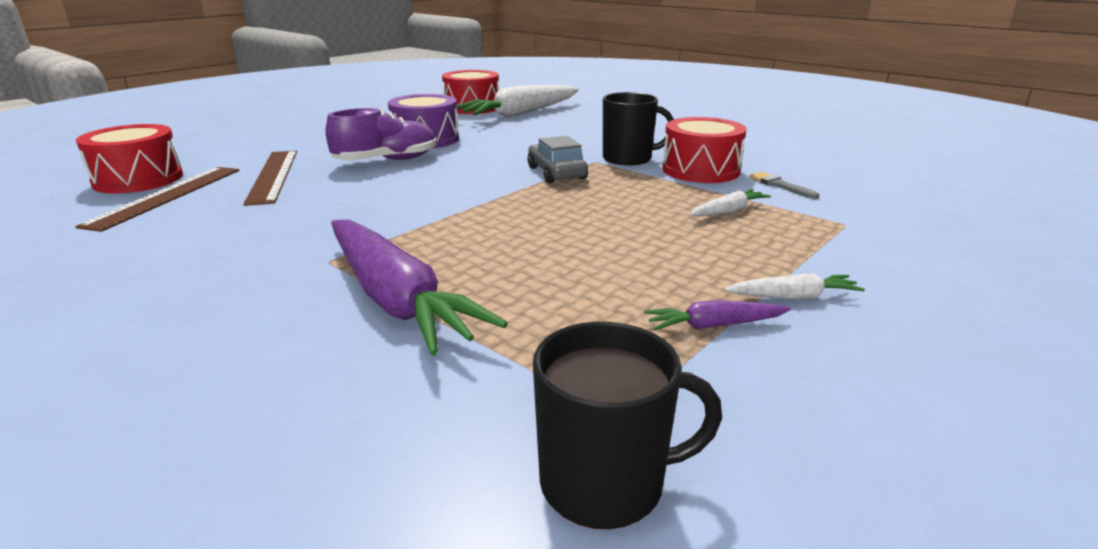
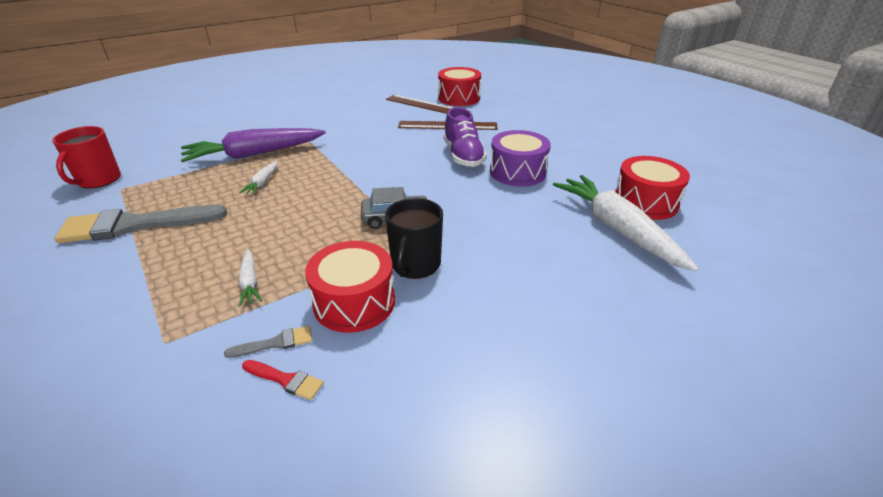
camera: 105 degrees right, 10 degrees up
(605, 483) = (98, 180): black mug -> red mug
(714, 325) = (136, 225): purple carrot -> grey brush
(793, 297) = (122, 260): white carrot -> white carrot (262, 182)
(804, 176) = (285, 380): none -> red brush

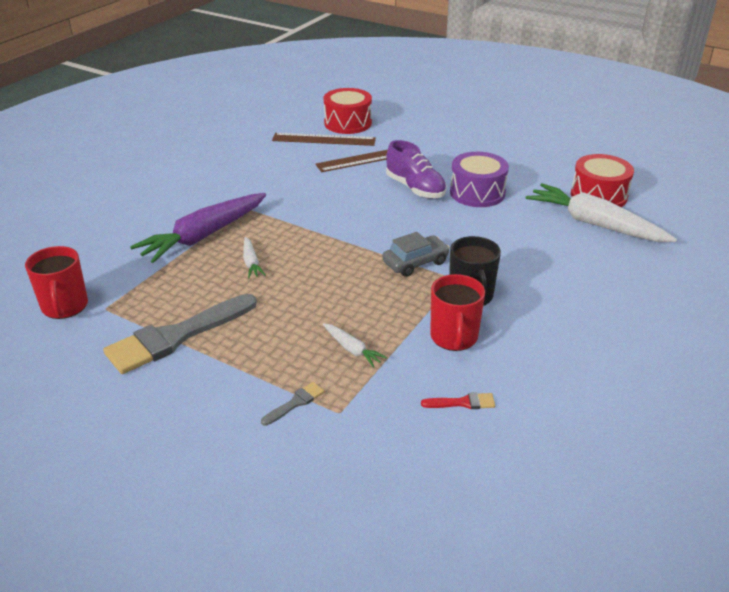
camera: 25 degrees left, 0 degrees up
(275, 343) = (427, 383): grey brush -> grey brush (295, 403)
(354, 302) = (454, 337): red drum -> red mug

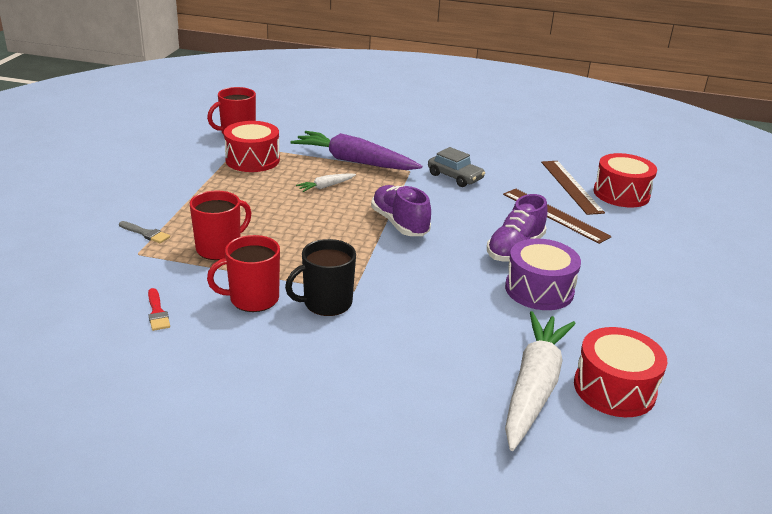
camera: 70 degrees right, 5 degrees down
(153, 303) = (252, 160): none -> red drum
(177, 336) = (215, 175): grey brush -> none
(349, 234) = (399, 223): none -> purple shoe
(352, 349) = (219, 248): white carrot -> red mug
(415, 262) = (369, 265): grey car -> grey car (455, 177)

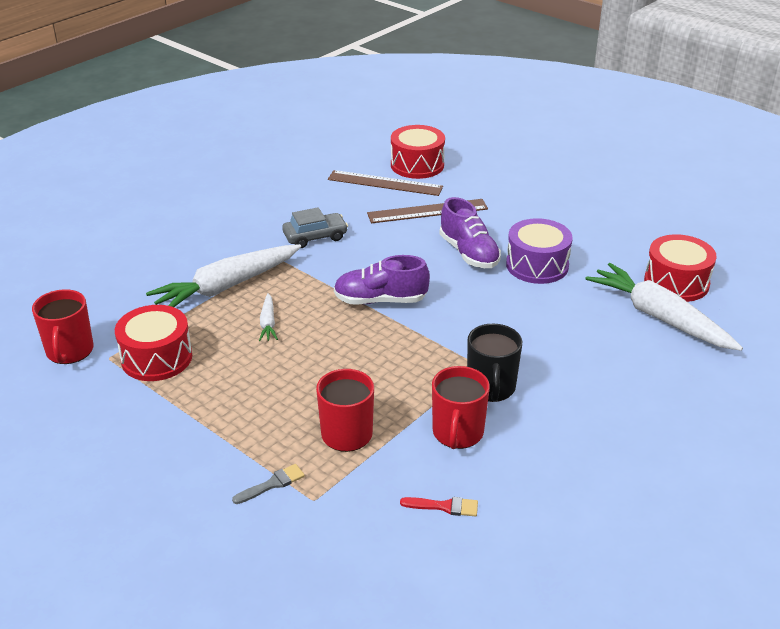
camera: 60 degrees left, 5 degrees up
(354, 161) = (226, 287): purple carrot -> white carrot

